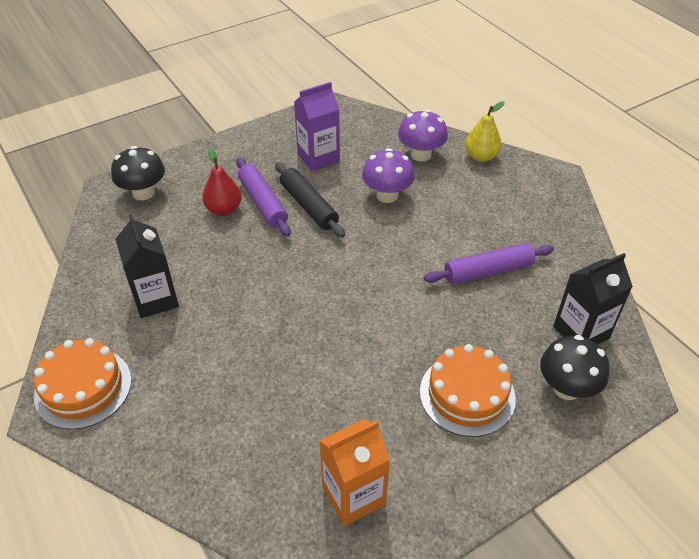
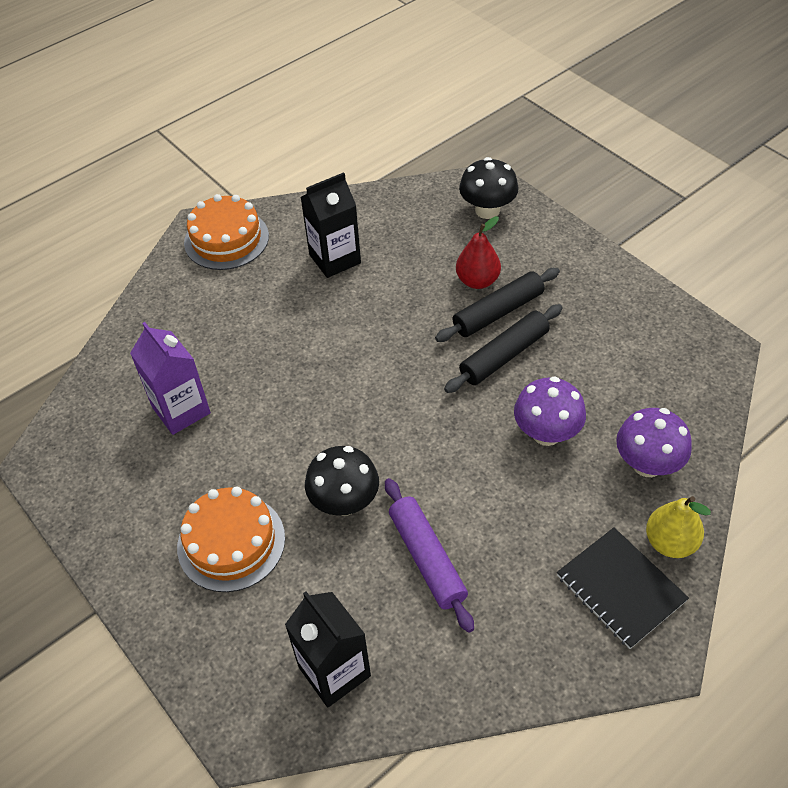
camera: 85 degrees right, 5 degrees up
(263, 203) = (498, 312): purple rolling pin -> black rolling pin
(318, 158) = (599, 350): purple carton -> purple carton (181, 410)
(353, 496) = (113, 452): orange carton -> none
(513, 182) = (620, 588): none -> black notebook
(566, 388) = (245, 649): black mushroom -> black mushroom (344, 502)

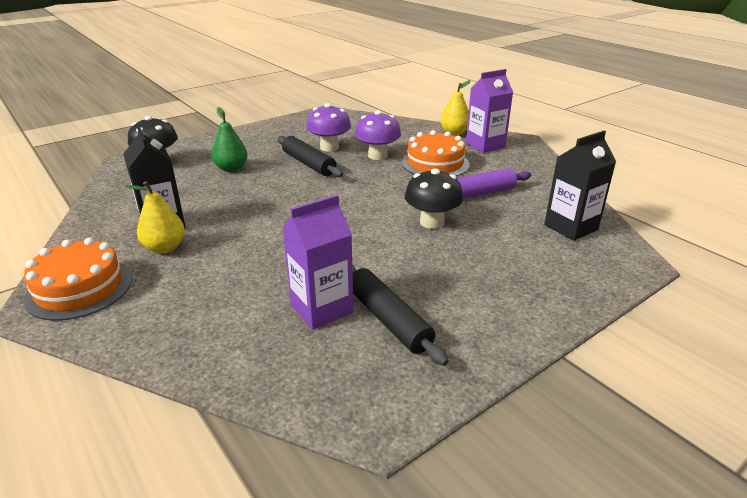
camera: 90 degrees left, 20 degrees down
(231, 542) = (475, 273): orange cake -> orange cake (435, 163)
(289, 273) = (165, 248): none -> yellow pear
(477, 281) = (231, 169): red pear -> green pear
(498, 312) = (267, 164): black rolling pin -> black rolling pin (388, 320)
(620, 588) = (485, 145): black notebook -> purple carton
(647, 464) = (403, 134): purple mushroom -> purple mushroom (329, 147)

